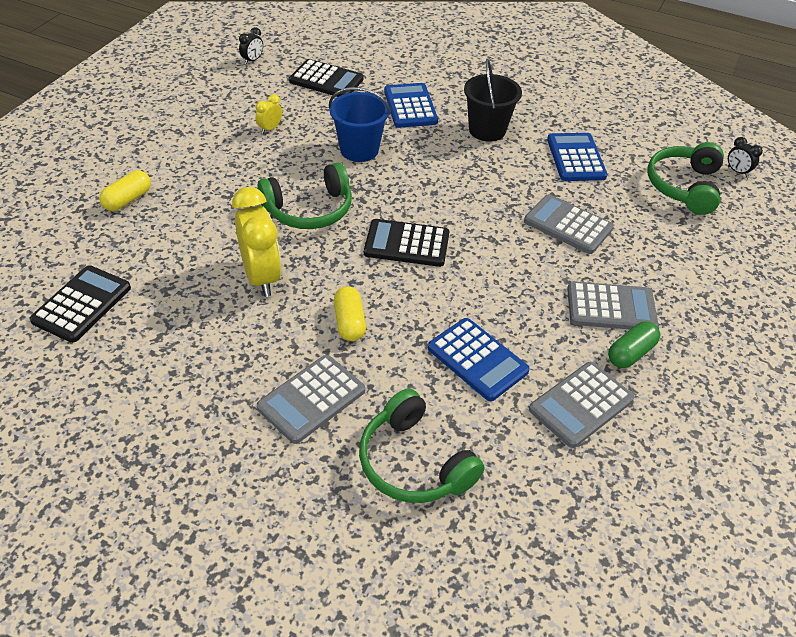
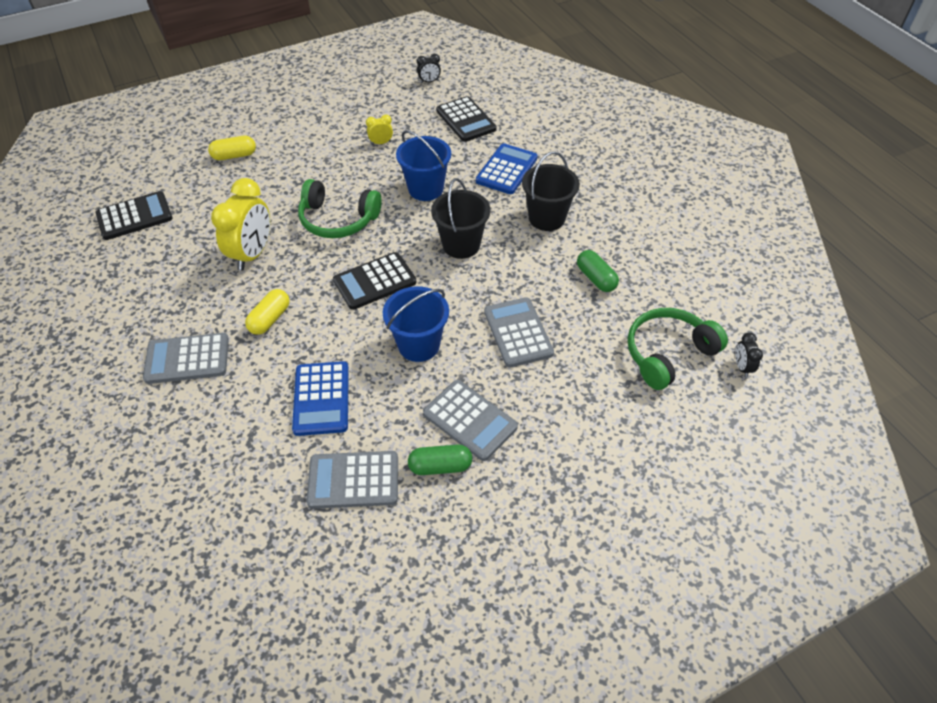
camera: 40 degrees right, 5 degrees up
(407, 244) = (375, 281): black calculator -> black calculator turned 75 degrees counterclockwise
(413, 463) = (196, 444): green headphones -> none
(444, 181) = (461, 245): none -> black bucket
(504, 274) = (419, 345): none -> blue bucket
(576, 158) = (596, 278): blue calculator -> green capsule

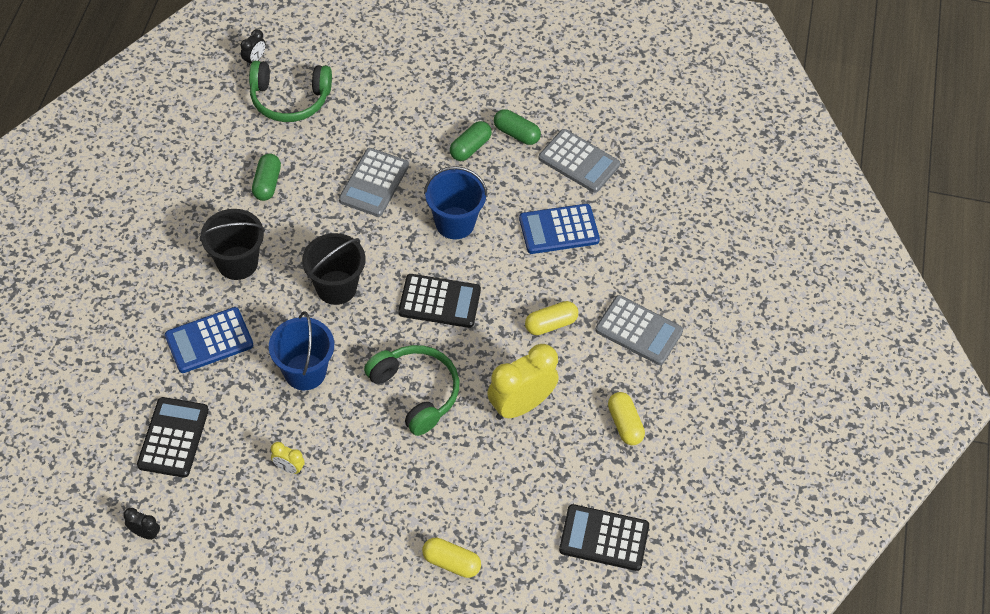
camera: 145 degrees left, 5 degrees up
(159, 287) = (625, 424): none -> yellow capsule
(321, 398) = (559, 230): blue calculator -> blue calculator turned 135 degrees counterclockwise
(470, 420) = (470, 148): grey calculator -> green capsule

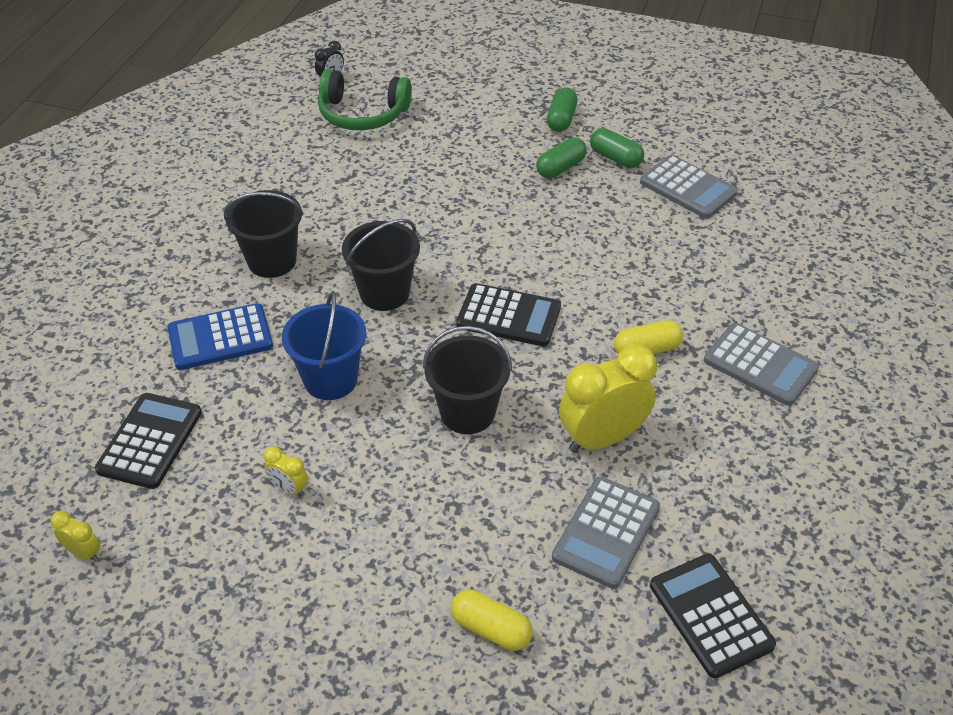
camera: 10 degrees right, 10 degrees down
(145, 533) = (84, 553): black clock -> yellow clock
(267, 183) = (322, 187): green capsule -> green capsule (561, 119)
(374, 183) = (445, 194): grey calculator -> grey calculator (606, 532)
(416, 392) = (467, 412): green headphones -> black bucket
(455, 223) = (535, 238): blue bucket -> none
(559, 230) = (661, 252): blue calculator -> none
(604, 538) = (710, 615): black calculator -> black calculator turned 45 degrees clockwise
(625, 424) = (741, 471): yellow capsule -> none

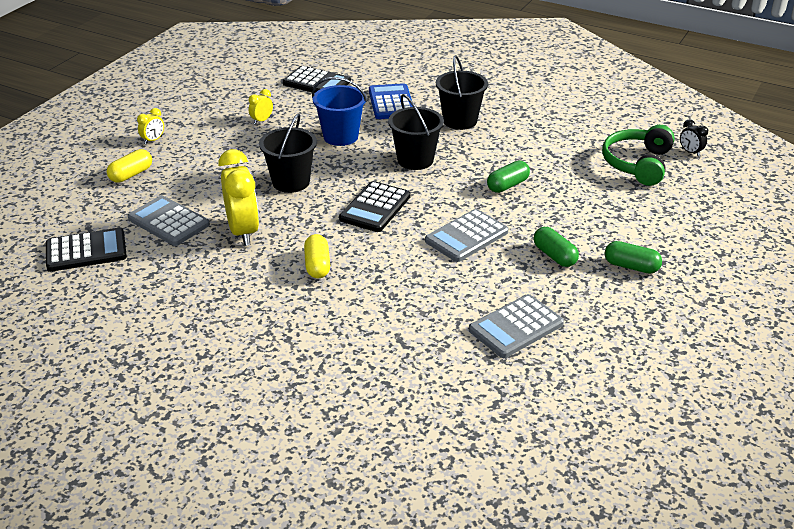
camera: 100 degrees right, 10 degrees down
(84, 553) = (251, 68): yellow clock -> yellow clock (153, 140)
(615, 158) = (567, 290): green capsule -> green capsule (507, 185)
(760, 365) = (278, 320): grey calculator -> grey calculator (466, 236)

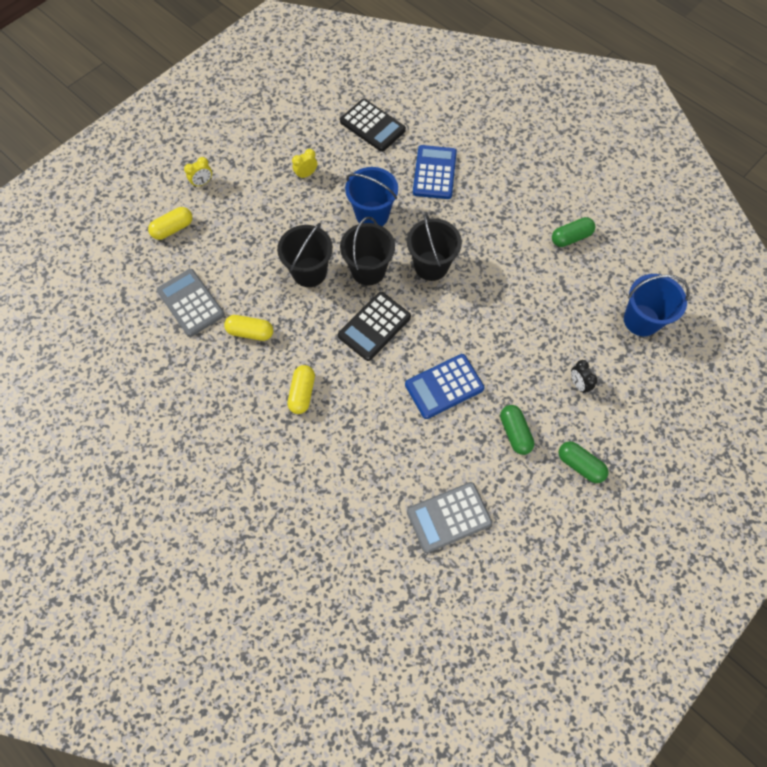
camera: 15 degrees right, 30 degrees up
(86, 251) = (115, 326): black calculator -> none
(243, 232) = (250, 332): yellow clock -> yellow capsule
(460, 121) = (491, 215): black bucket -> black bucket (368, 270)
(466, 236) = (444, 386): grey calculator -> blue calculator
(507, 185) = (505, 323): green capsule -> green capsule (571, 238)
(637, 164) = (641, 320): green headphones -> blue bucket
(690, 152) = (701, 315): black clock -> black clock (578, 384)

